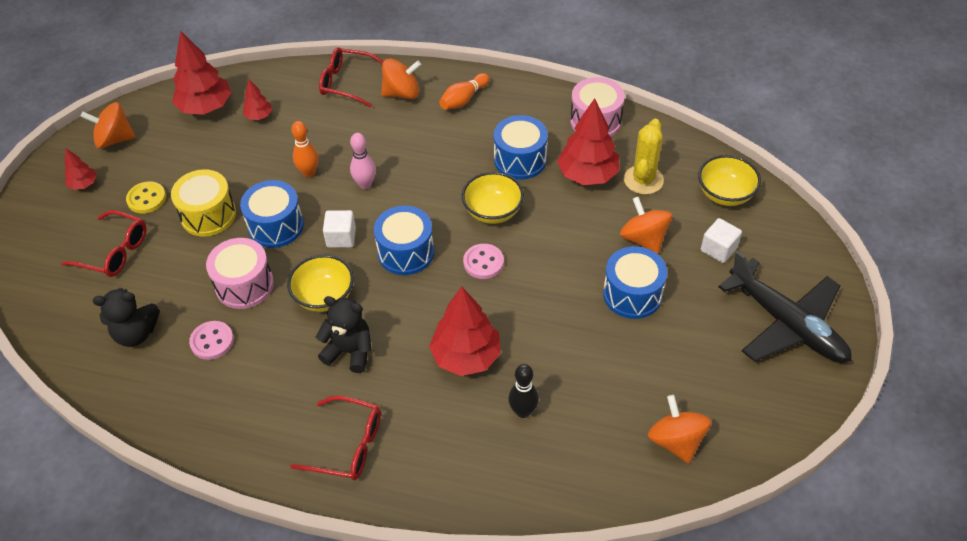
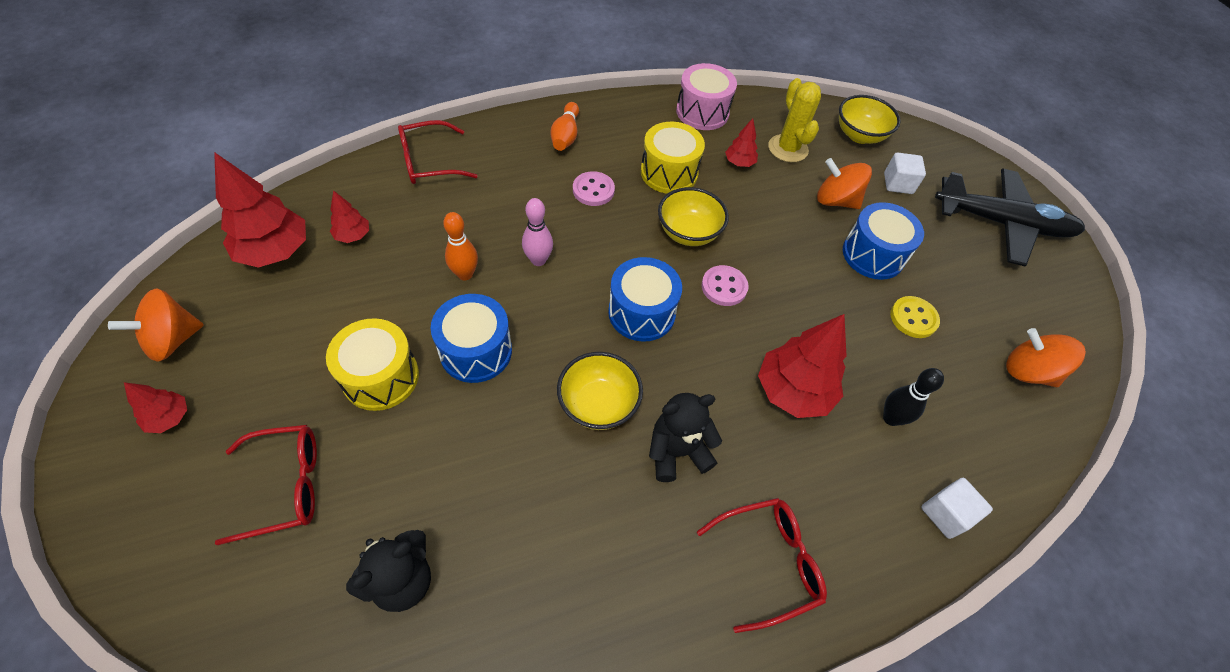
camera: 40 degrees left, 5 degrees up
(146, 199) = (279, 395): yellow button -> yellow button (913, 318)
(212, 341) = (511, 531): pink button -> pink button (593, 190)
(244, 285) = (495, 439): pink drum -> none
(341, 237) = (561, 329): white cube -> white cube (946, 514)
(402, 93) = (498, 152): orange spinning top -> none
(520, 160) = (669, 173): blue drum -> yellow drum
(587, 175) = (739, 163): red tree -> red tree, size x0.51

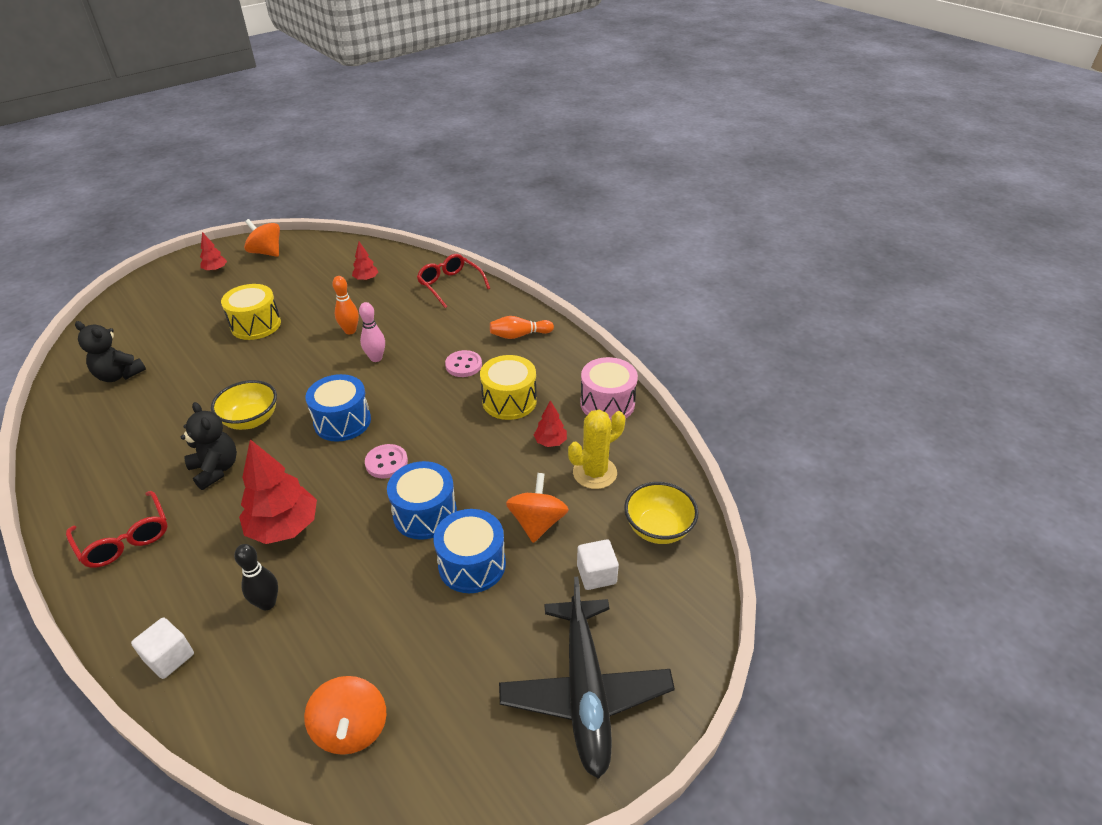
camera: 75 degrees right, 15 degrees down
(275, 251) = (342, 258): red tree -> none
(285, 486) = (177, 318): red glasses -> none
(476, 351) = (285, 354): blue drum -> blue drum (425, 514)
(688, 233) = (441, 428): yellow bowl -> none
(913, 318) = (395, 609): yellow button -> none
(1028, 371) = (351, 729): orange spinning top -> orange spinning top turned 150 degrees clockwise

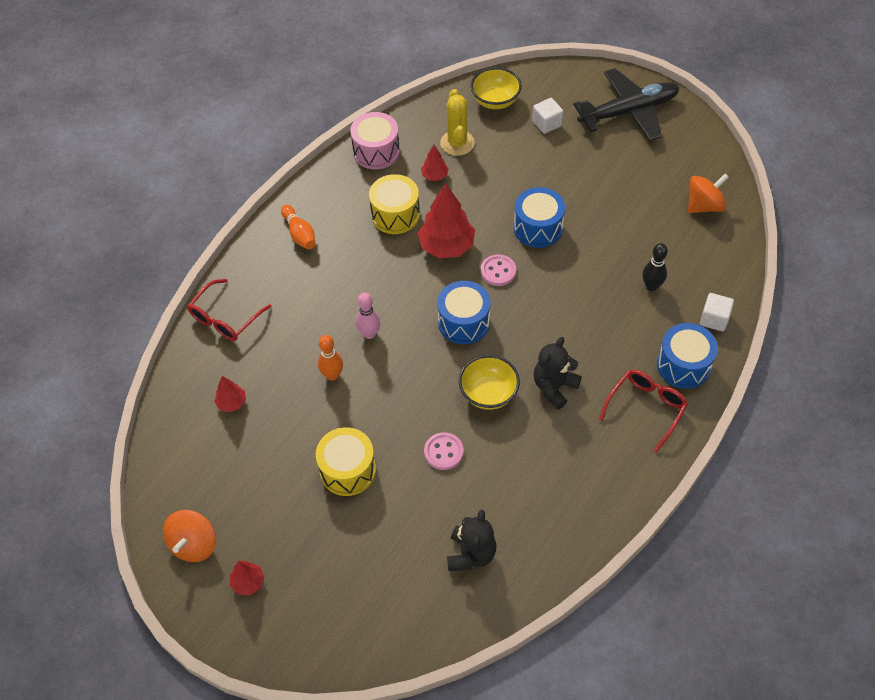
camera: 105 degrees left, 15 degrees up
(284, 527) = (588, 308): red tree -> red tree (446, 246)
(463, 365) = (358, 262): pink button -> pink button (443, 452)
(472, 564) = (568, 187): blue drum -> blue drum (683, 365)
(537, 523) = (518, 163): orange spinning top -> none
(594, 473) = (457, 143): yellow cactus -> yellow cactus turned 45 degrees clockwise

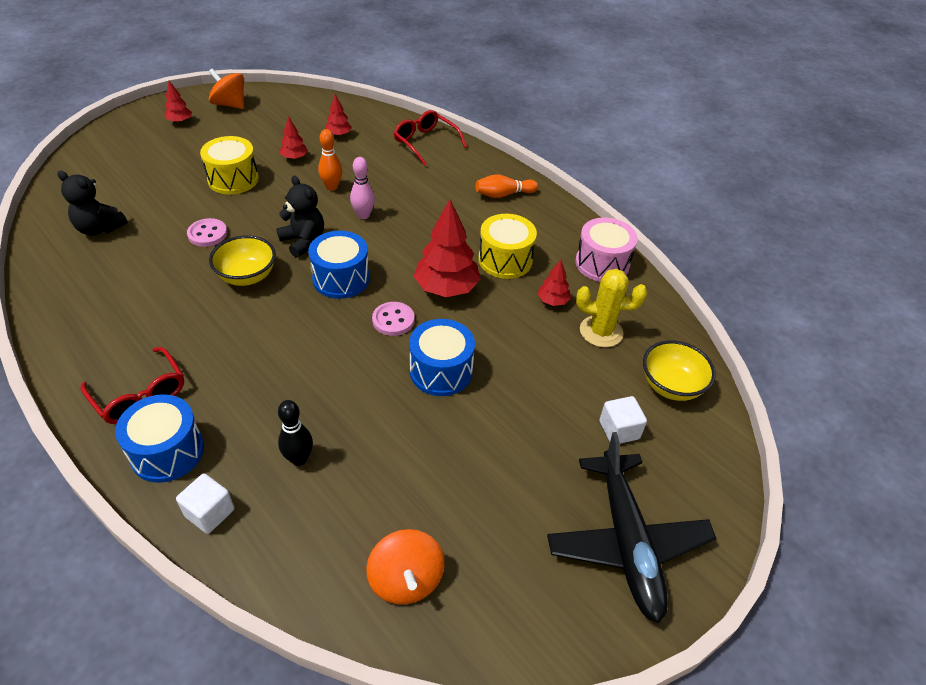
camera: 100 degrees right, 10 degrees down
(290, 428) = (294, 158): none -> red tree
(554, 387) = (220, 326): black teddy bear -> black teddy bear (303, 241)

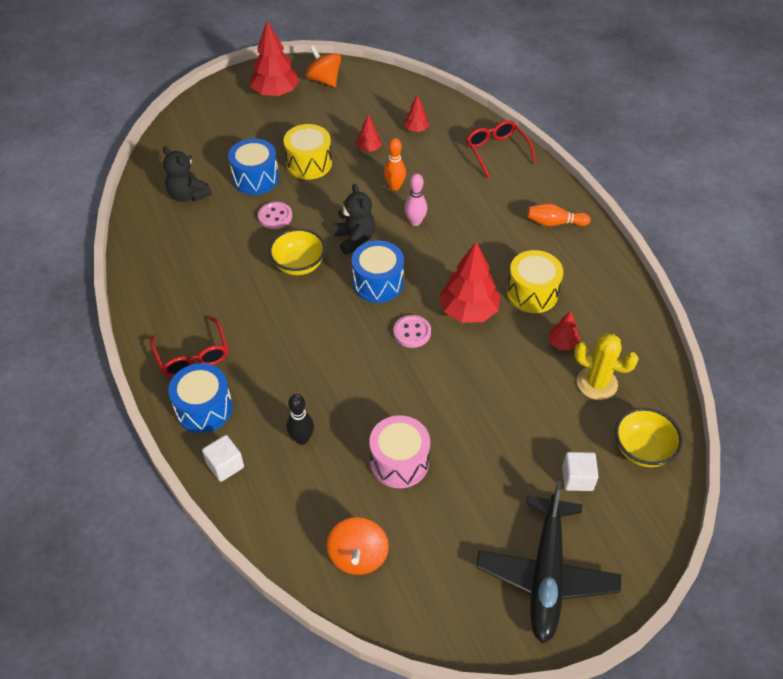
camera: 20 degrees right, 5 degrees up
(180, 121) = (276, 92): red tree -> red tree, size x1.98
(441, 371) = (439, 389): blue drum -> blue drum (255, 178)
(602, 263) = (625, 315): pink drum -> pink drum (399, 462)

